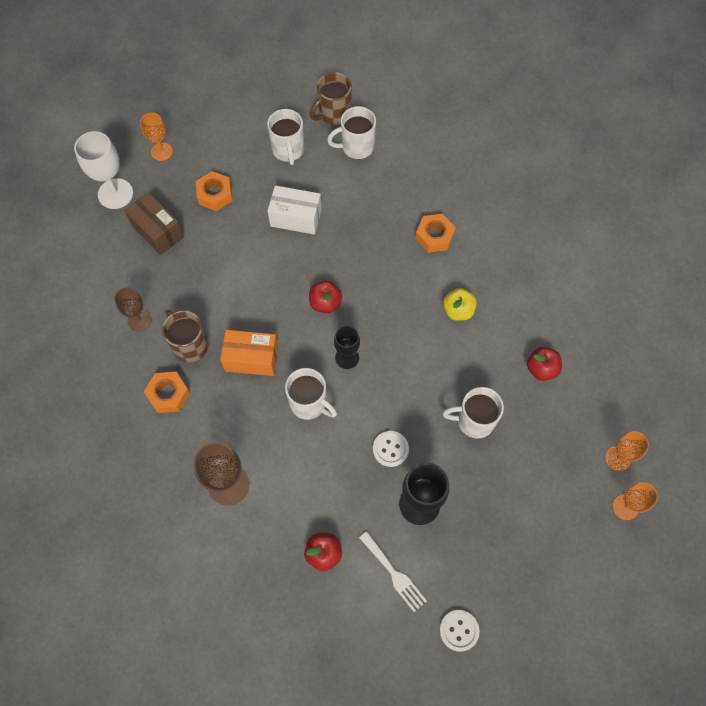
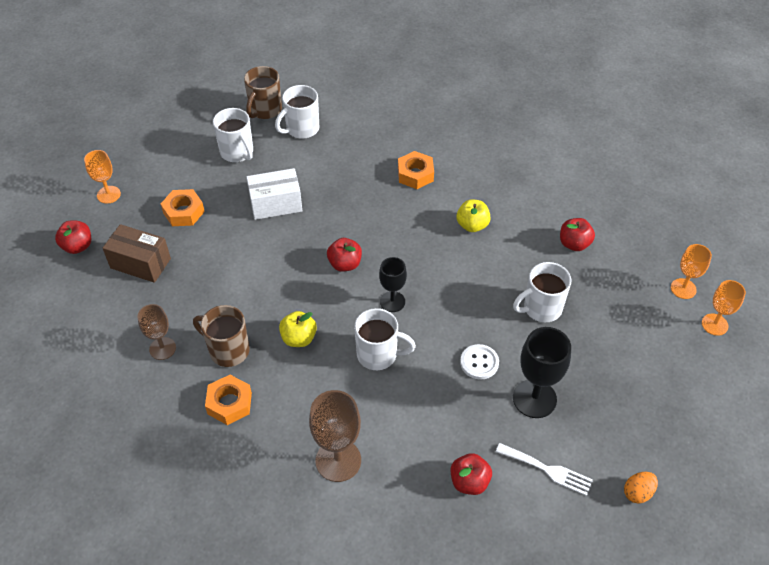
camera: 25 degrees left, 15 degrees down
(115, 194) = (78, 246): white goblet -> red apple
(251, 359) = (299, 338): orange box -> yellow apple
(459, 630) = (637, 493): white button -> orange egg

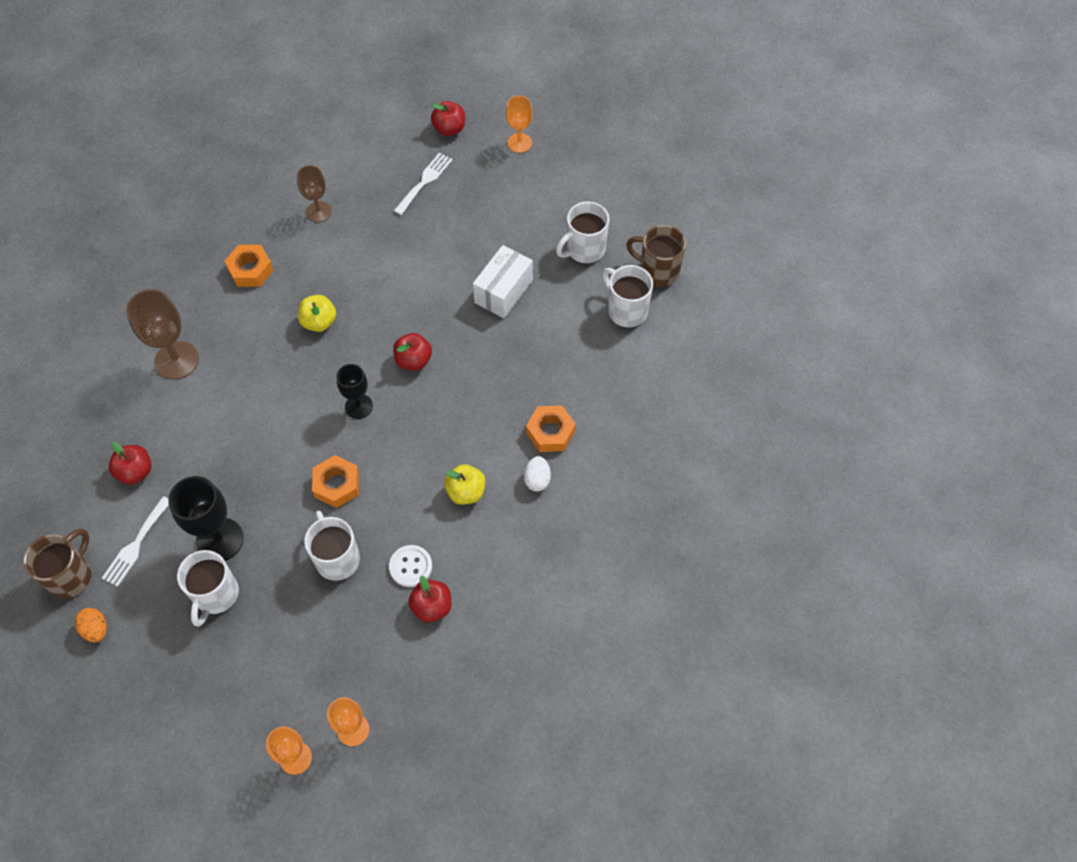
camera: 90 degrees right, 10 degrees up
(140, 263) = (424, 181): brown box -> white fork
(183, 212) = (493, 209): orange nut -> orange nut (337, 485)
(228, 350) = (311, 263): brown mug -> brown mug (71, 575)
(276, 204) = (503, 291): white box -> white box turned 45 degrees clockwise
(378, 355) = (291, 393): white mug -> white mug (215, 595)
(458, 182) = (537, 479): none -> white egg
(479, 363) = (271, 488): white button -> white button (410, 566)

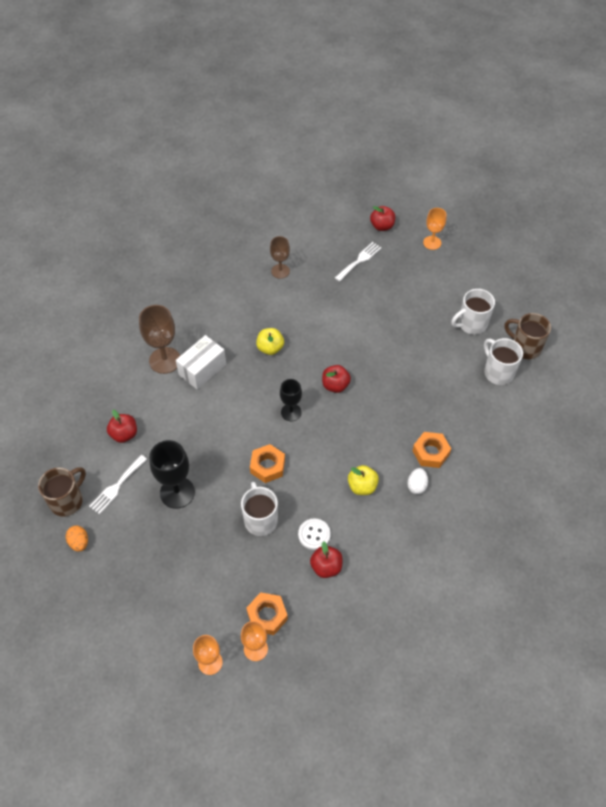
camera: 10 degrees right, 5 degrees down
(215, 595) = (168, 532): white mug -> none
(250, 270) = (226, 305): orange nut -> orange nut (267, 616)
(503, 291) = (408, 346): white box -> white box (202, 369)

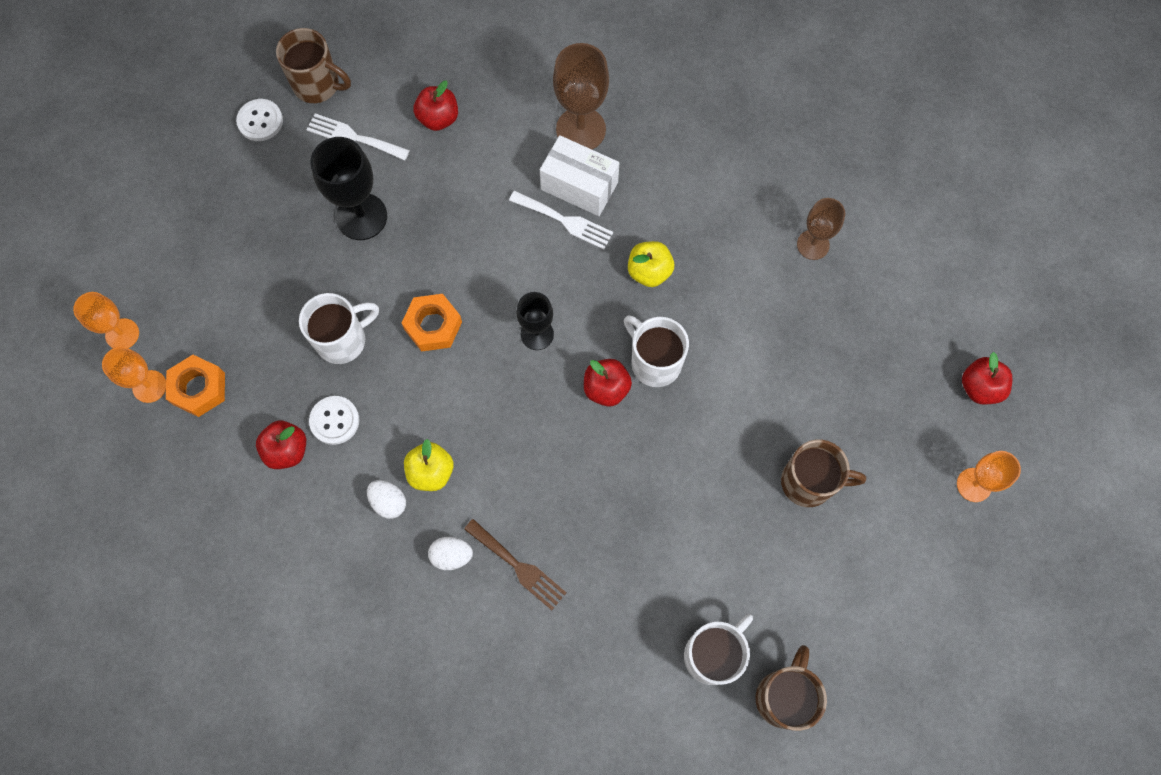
camera: 75 degrees right, 15 degrees up
(79, 542) = (260, 121): orange egg -> white button
(359, 260) = (883, 366): white fork -> white fork (565, 221)
(375, 513) = (389, 502): none -> white egg
(414, 307) = (809, 482): none -> brown mug
(431, 452) = (518, 566): orange nut -> brown fork
(471, 324) = (804, 590): white mug -> white mug (654, 362)

